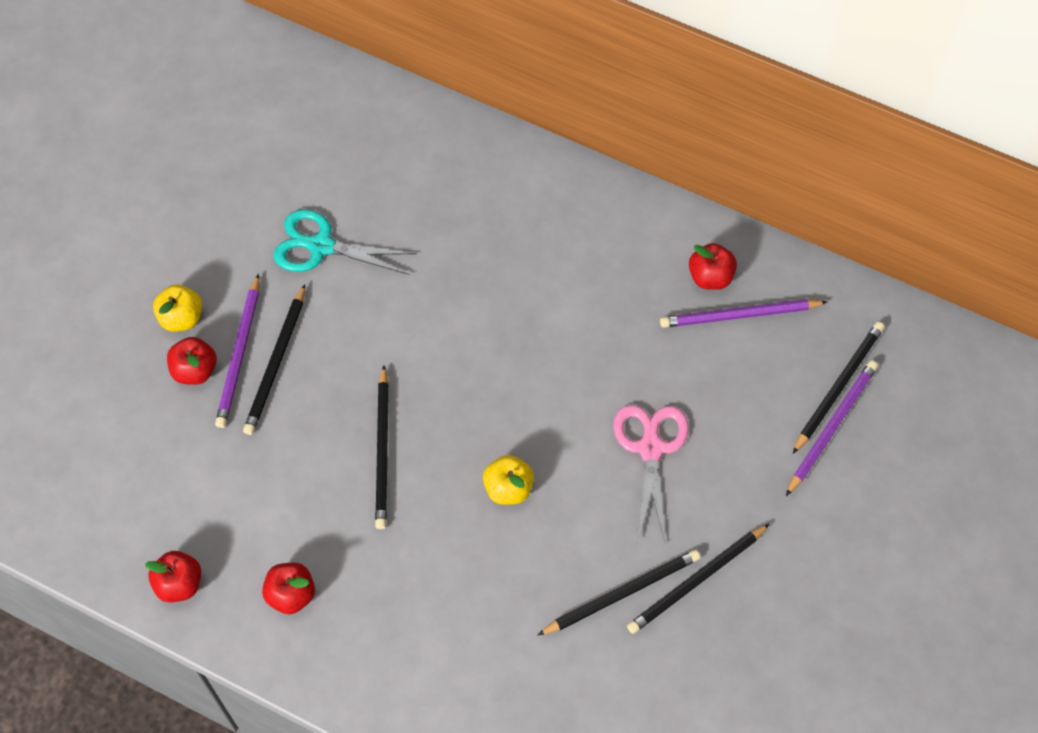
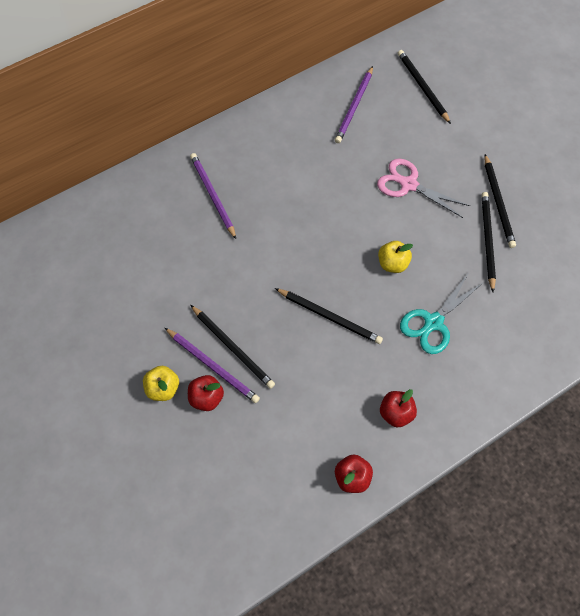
camera: 60 degrees left, 0 degrees up
(321, 246) = (169, 284): turquoise scissors -> turquoise scissors (433, 322)
(710, 277) = (323, 107): red apple -> none
(832, 427) = (443, 101): purple pencil -> purple pencil (212, 195)

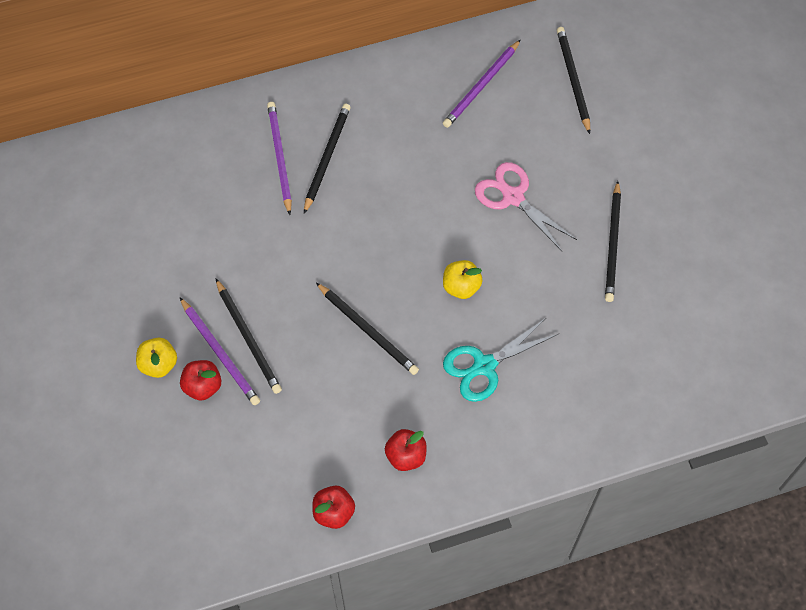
camera: 15 degrees right, 0 degrees up
(487, 240) = (583, 286): black pencil -> black pencil (327, 158)

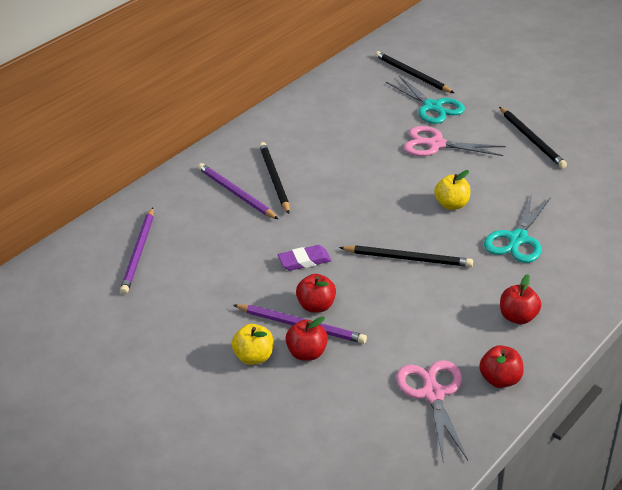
camera: 30 degrees left, 25 degrees down
(248, 338) = (316, 306): black pencil -> red apple
(268, 492) = (433, 394): none -> pink scissors
(277, 279) = (304, 261): none -> purple eraser
(481, 86) = (351, 100): purple pencil -> purple pencil (138, 253)
(554, 140) = (432, 107): none -> turquoise scissors

